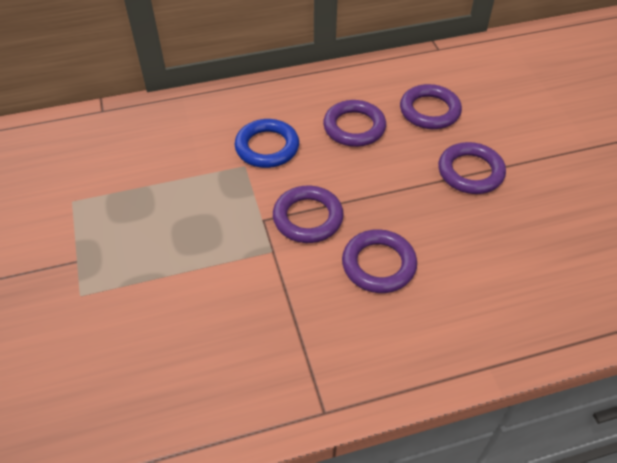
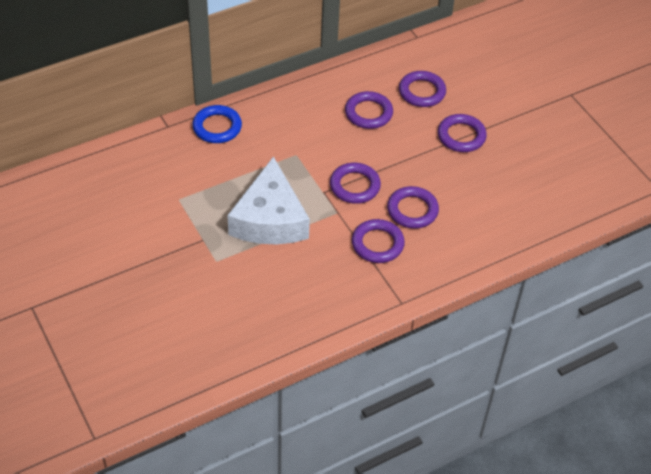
camera: 15 degrees left, 0 degrees up
(177, 246) = (270, 219): none -> white cheese
(267, 147) = (308, 138): blue ring -> blue ring (217, 127)
(314, 307) = (377, 244): none -> purple ring

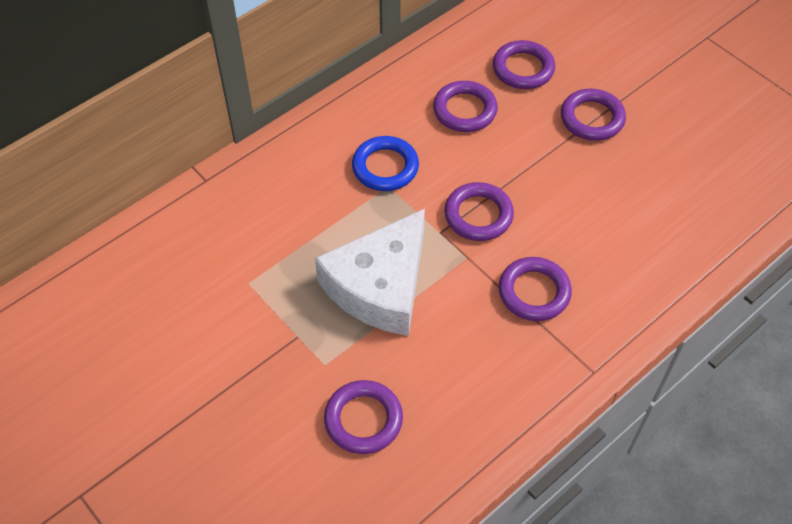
camera: 10 degrees left, 5 degrees up
(217, 127) = (273, 168): blue ring -> blue ring (385, 167)
(270, 219) = (380, 286): white cheese -> white cheese turned 45 degrees clockwise
(412, 210) = (564, 234): purple ring -> purple ring (363, 419)

